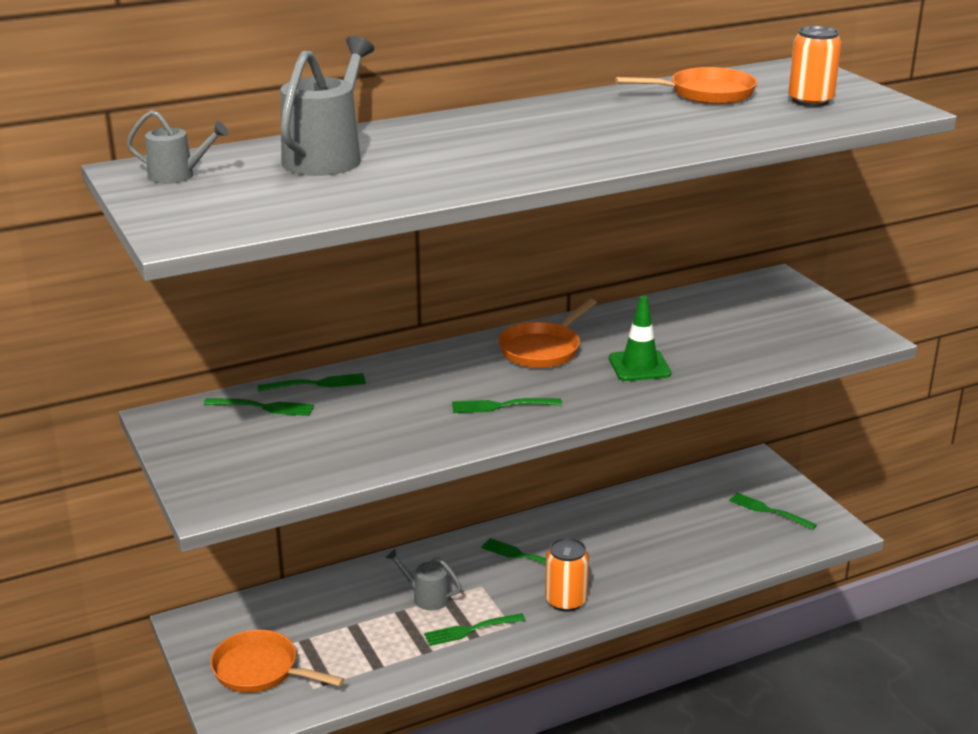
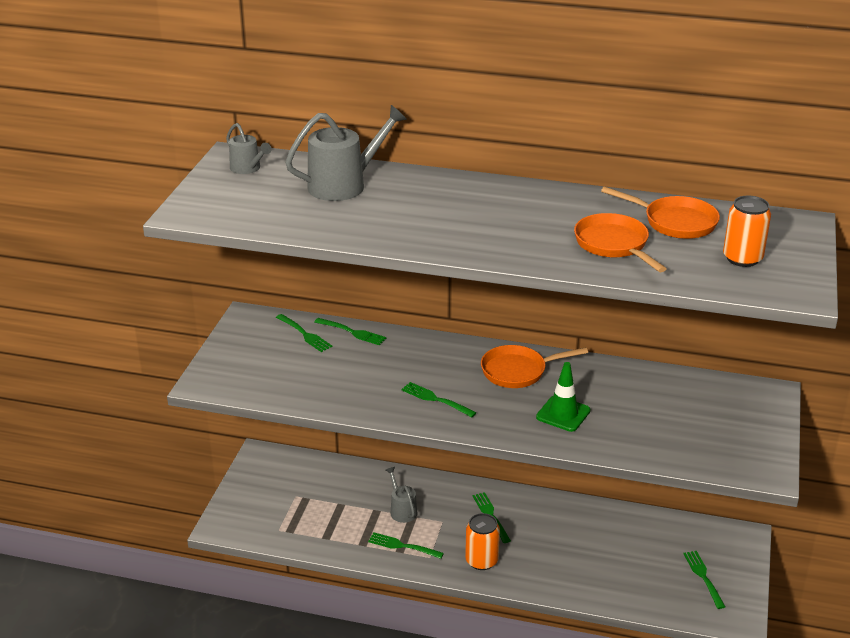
camera: 40 degrees right, 5 degrees up
(260, 670) = (264, 503): orange pan -> orange pan (613, 245)

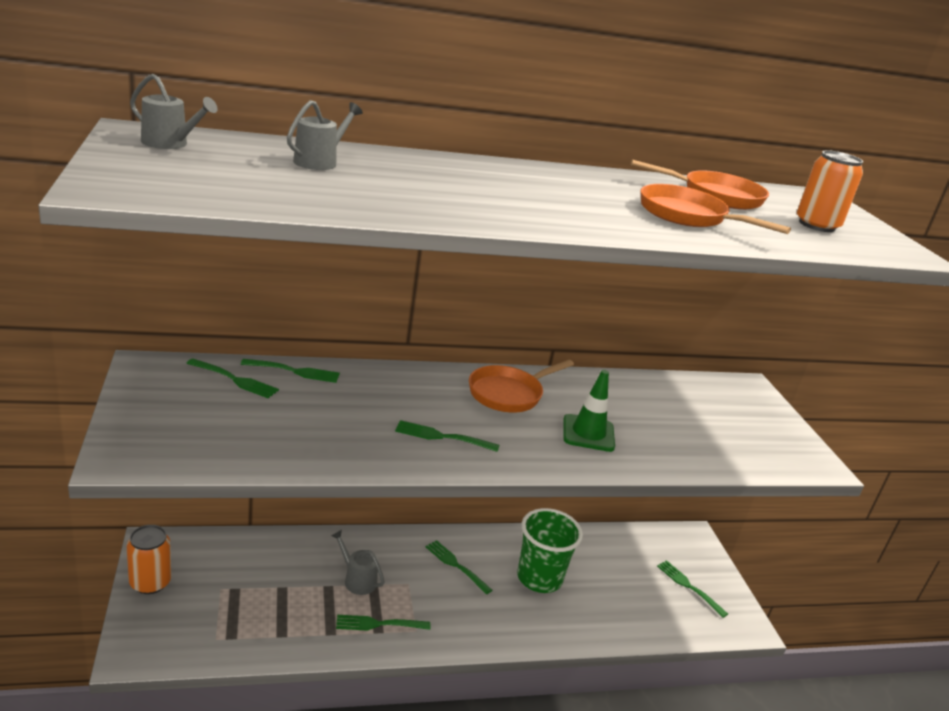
camera: 30 degrees left, 5 degrees down
(344, 185) = (319, 162): grey watering can -> grey watering can, size x0.55
(481, 561) = (474, 621): orange can -> orange can (150, 582)
(560, 540) = (539, 578): none -> green cup

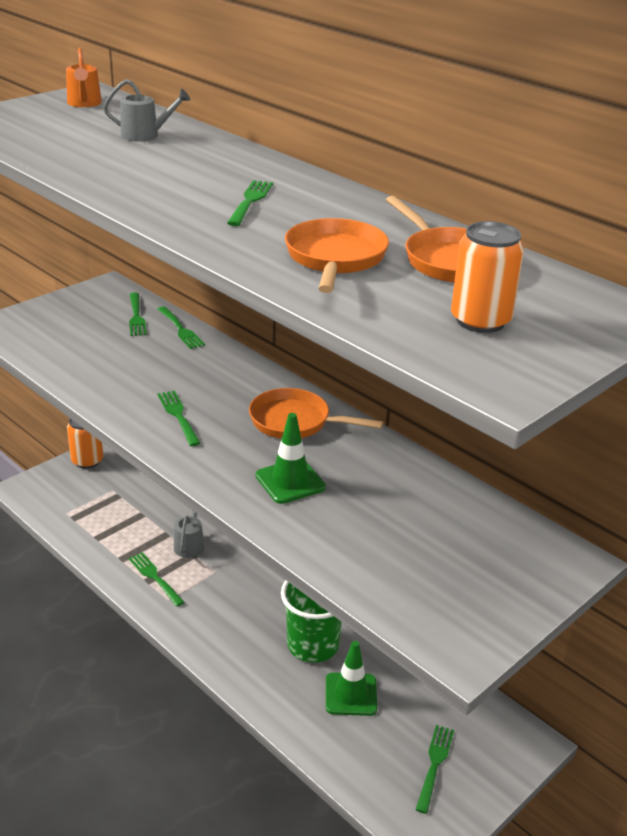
camera: 60 degrees right, 5 degrees up
(170, 144) = (84, 103): grey watering can -> orange watering can
(456, 565) = (268, 588): green fork -> green fork (250, 201)
(602, 587) = (351, 694): none -> green traffic cone

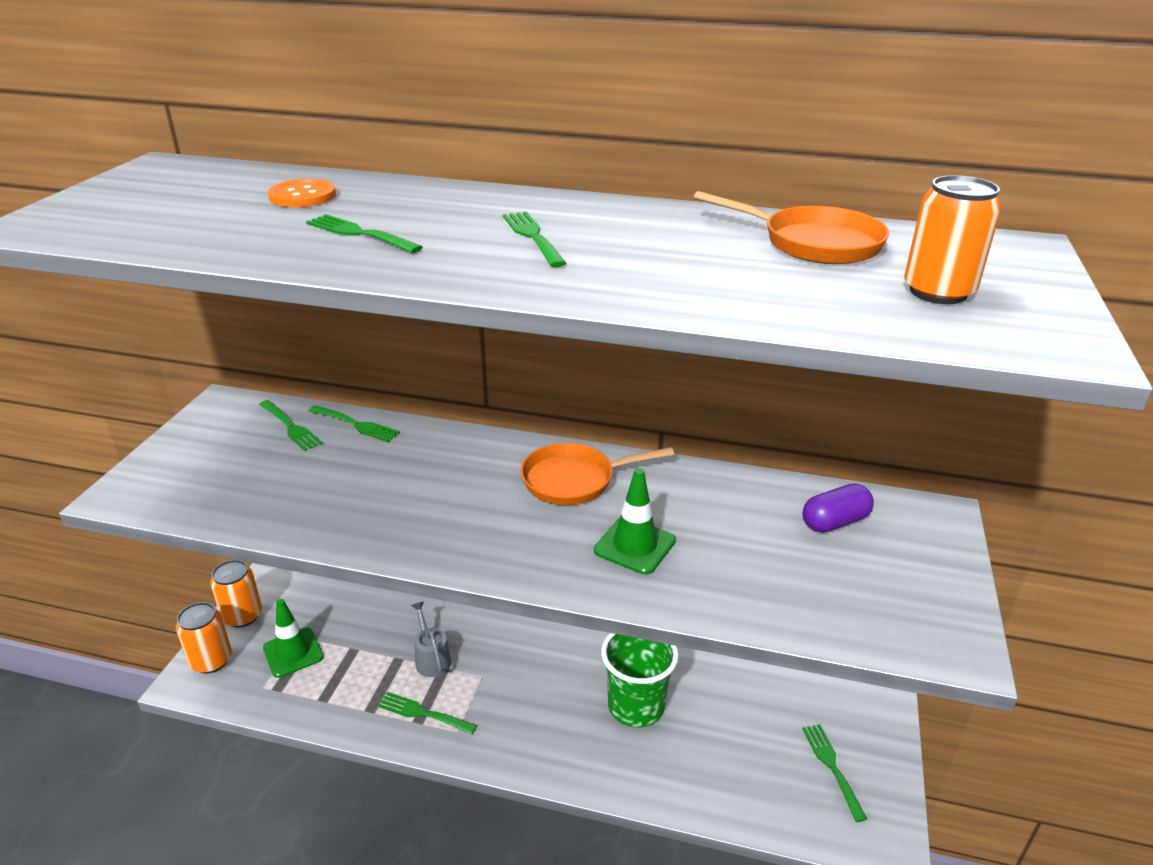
camera: 30 degrees left, 0 degrees up
(47, 481) = (211, 660): none -> orange can
(84, 103) = (171, 178): orange watering can -> none
(145, 135) = (302, 196): grey watering can -> orange button
(179, 416) = (450, 522): green fork -> green fork (360, 234)
(335, 259) = (713, 272): orange pan -> none
(351, 694) = (709, 738): green traffic cone -> green traffic cone (293, 652)
(470, 528) = (834, 522): none -> purple capsule

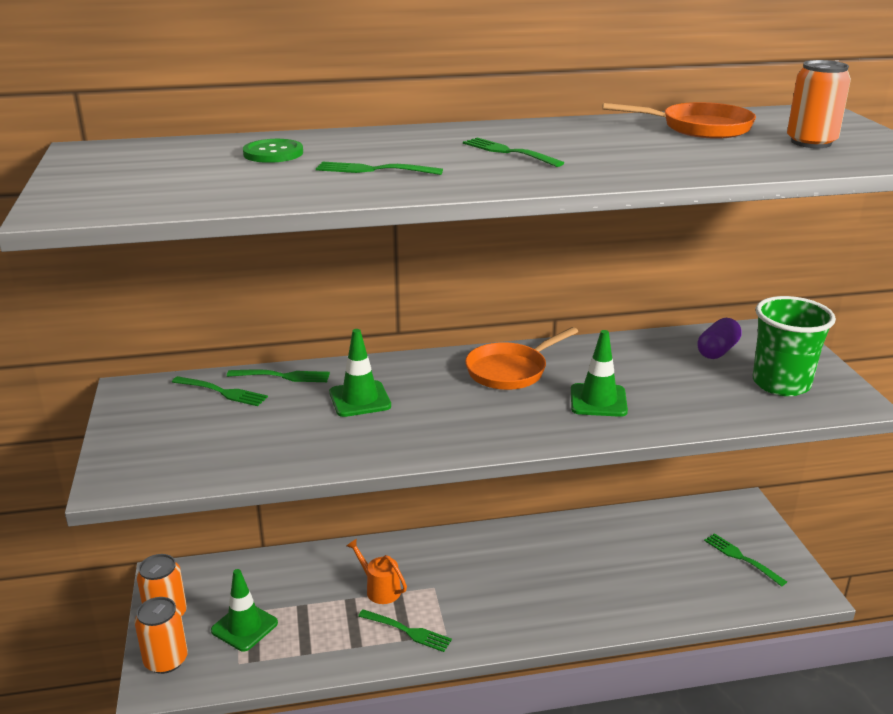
camera: 25 degrees left, 5 degrees down
(302, 196) = (273, 153): orange button -> green button
(399, 470) = (360, 399): none -> green traffic cone
(424, 713) = (407, 631): green fork -> green fork turned 150 degrees counterclockwise
(431, 659) = (379, 589): grey watering can -> orange watering can
(636, 706) = (575, 567): green cup -> green cup (781, 384)

